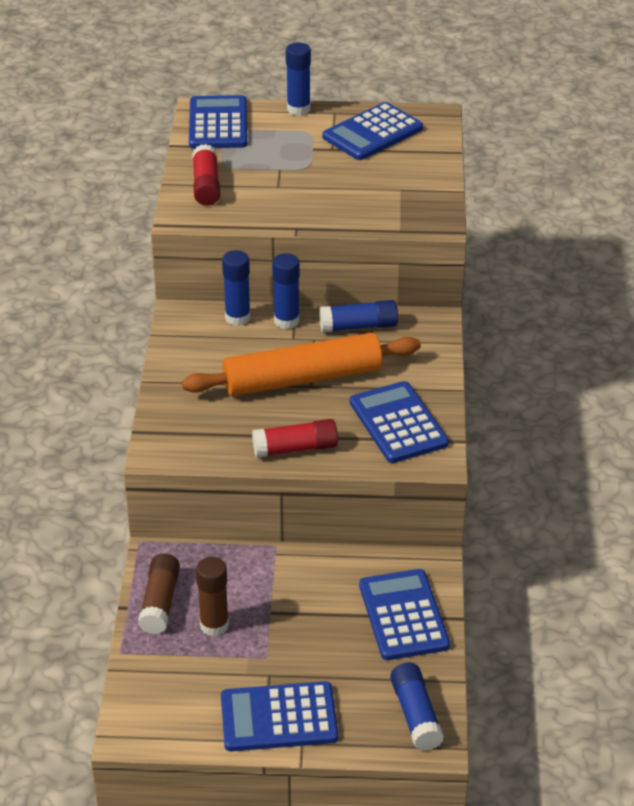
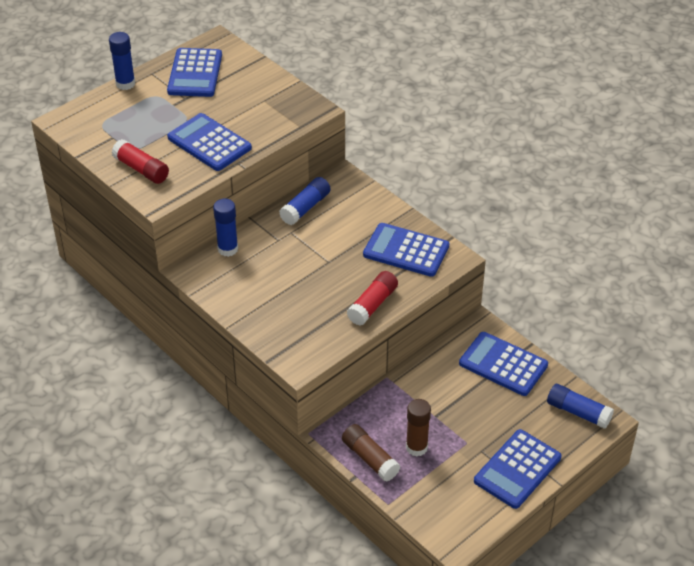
camera: 45 degrees left, 5 degrees up
(218, 124) = (87, 123): blue calculator -> blue calculator (209, 143)
(286, 321) = (259, 232): blue glue stick -> none
(303, 379) = (318, 261): orange rolling pin -> none

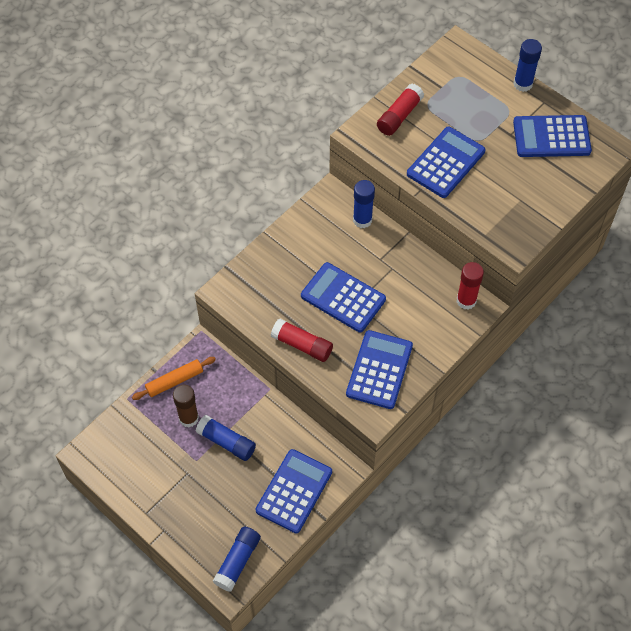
camera: 85 degrees right, 15 degrees up
(305, 208) = (428, 277): blue glue stick -> blue glue stick (226, 442)
(336, 185) = (466, 301): none -> red glue stick
(370, 458) = (175, 381): brown glue stick -> orange rolling pin
(517, 469) = (166, 504): blue calculator -> blue calculator (343, 297)

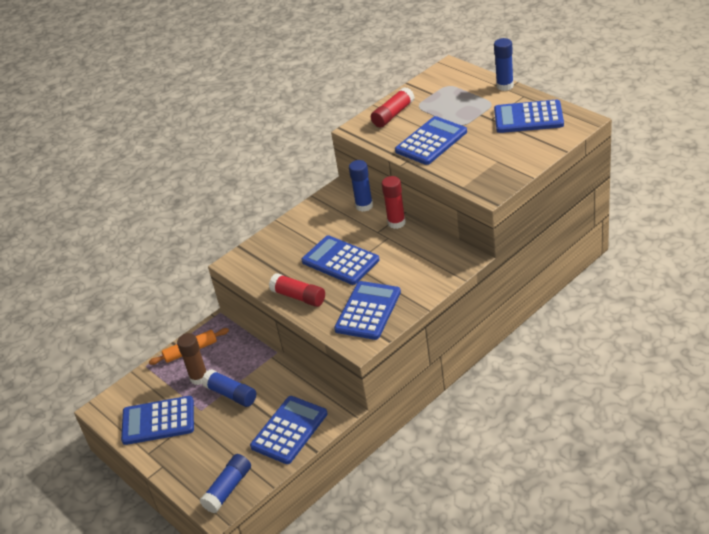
camera: 10 degrees right, 20 degrees down
(151, 472) = (158, 421): none -> blue calculator
(466, 301) = (454, 256): red glue stick -> red glue stick (396, 223)

